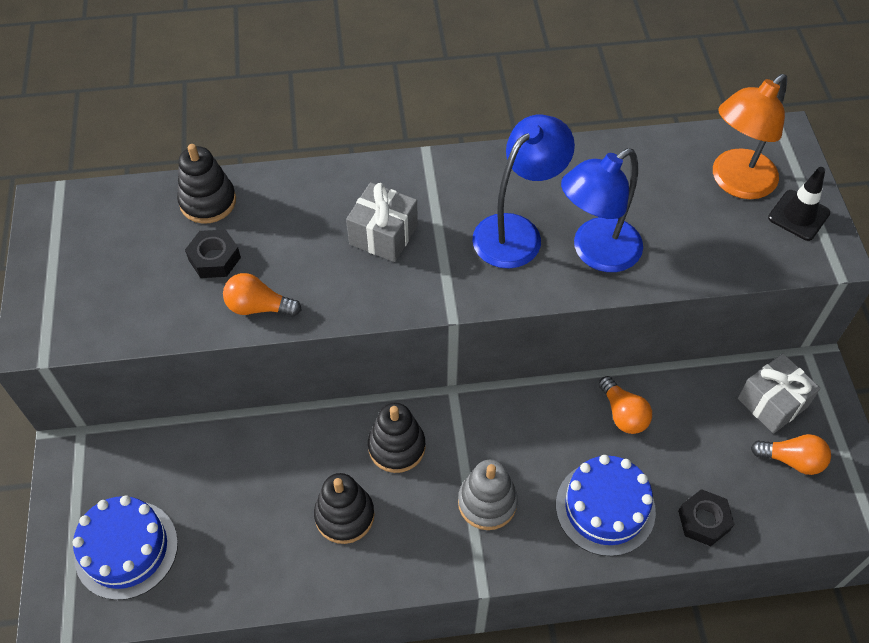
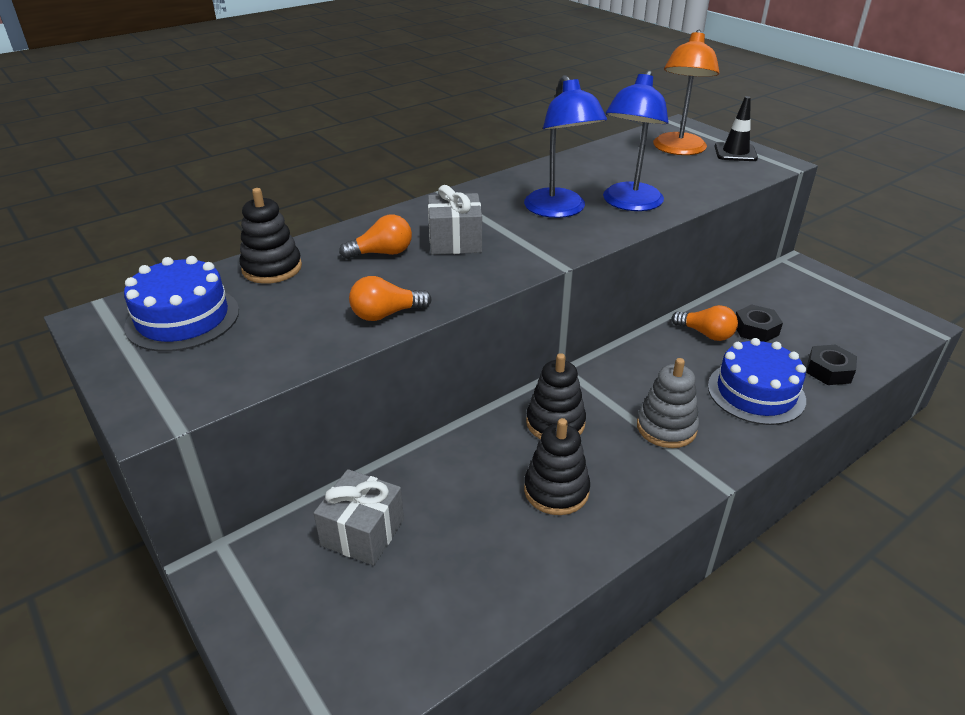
camera: 30 degrees left, 20 degrees down
(126, 549) = (354, 624): blue cake -> blue cake (183, 318)
(214, 258) = (312, 299): black nut -> black nut (755, 329)
(516, 231) = (559, 210): blue lamp -> blue lamp turned 150 degrees clockwise
(772, 402) = (793, 291): grey gift -> grey gift (362, 532)
(792, 460) = (841, 315): orange light bulb -> orange light bulb (382, 253)

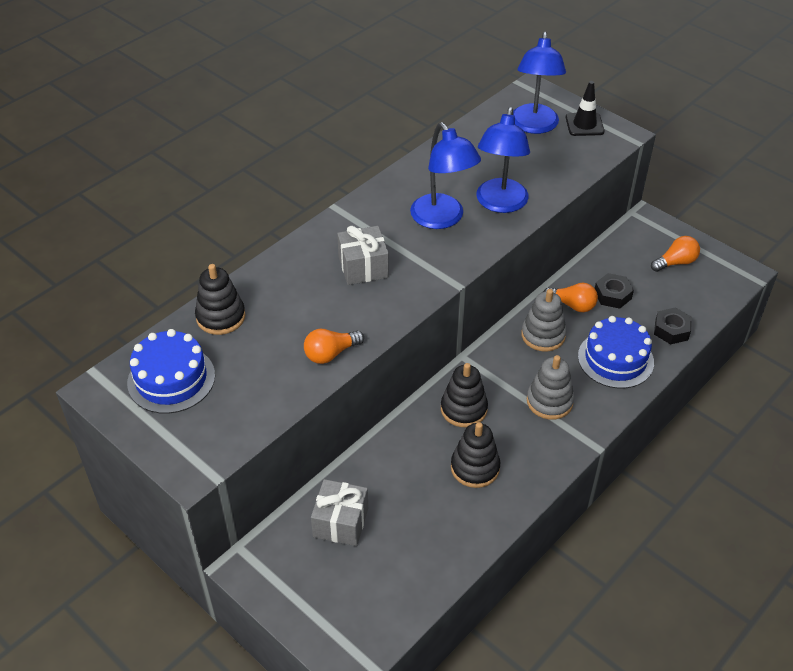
camera: 10 degrees left, 10 degrees up
(382, 253) = (306, 288): orange light bulb -> orange light bulb (675, 262)
(666, 359) = (543, 335): none -> grey stacking toy
(678, 150) = (534, 126): orange lamp -> blue lamp

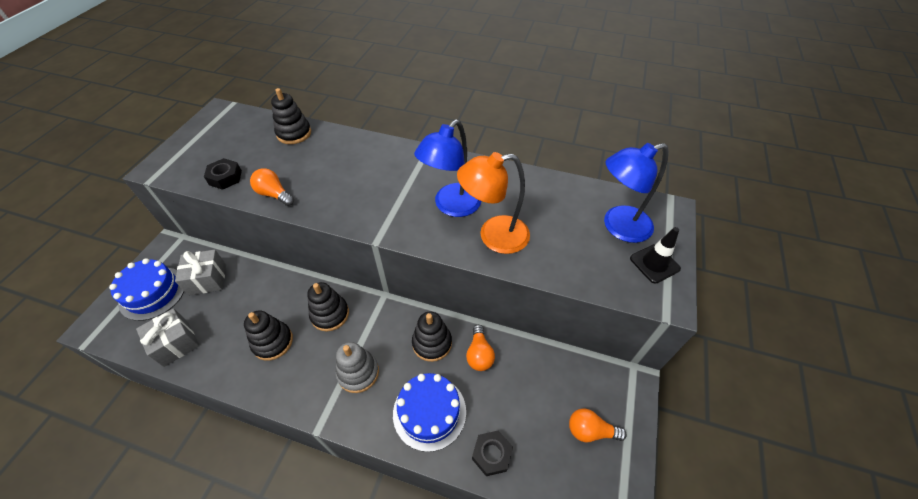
camera: 65 degrees right, 5 degrees up
(171, 379) = (232, 133): blue cake -> blue cake (152, 293)
(363, 267) = (372, 181): grey gift -> grey gift (176, 343)
(500, 204) = (493, 236): blue lamp -> orange lamp
(543, 335) = (432, 343): grey stacking toy -> black stacking toy
(612, 295) = (510, 384): black nut -> black nut (225, 178)
(675, 262) = (590, 430): orange light bulb -> orange light bulb turned 150 degrees clockwise

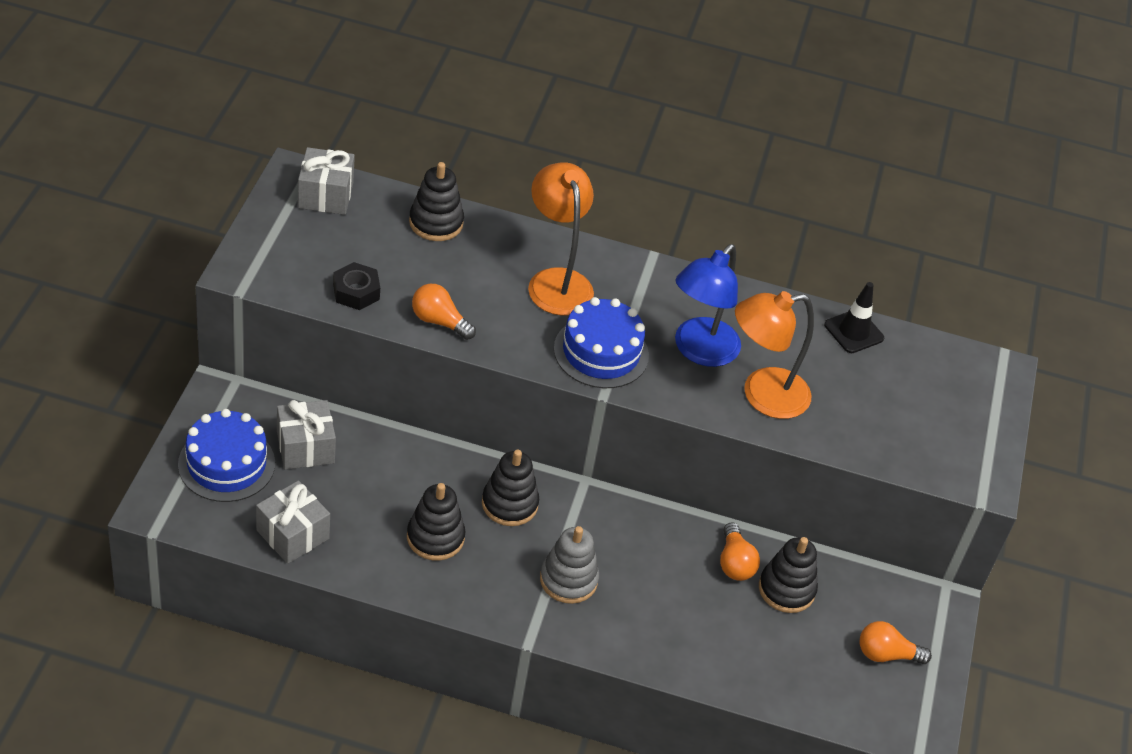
camera: 10 degrees left, 5 degrees down
(231, 121) = (325, 195): none -> grey gift
(362, 165) = (556, 281): none -> orange lamp
(429, 412) = (674, 628): blue cake -> blue cake (601, 352)
(432, 343) = (666, 546): black stacking toy -> black stacking toy (786, 589)
(491, 454) = (761, 676): black nut -> none
(618, 227) = (929, 390): blue lamp -> none
(654, 263) = (973, 439): black traffic cone -> black traffic cone (853, 331)

